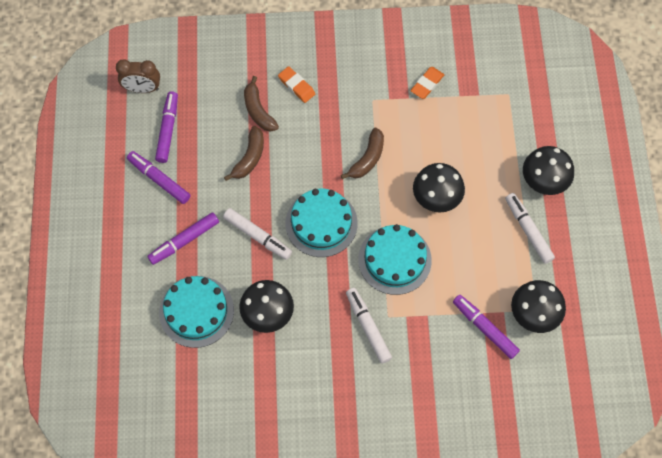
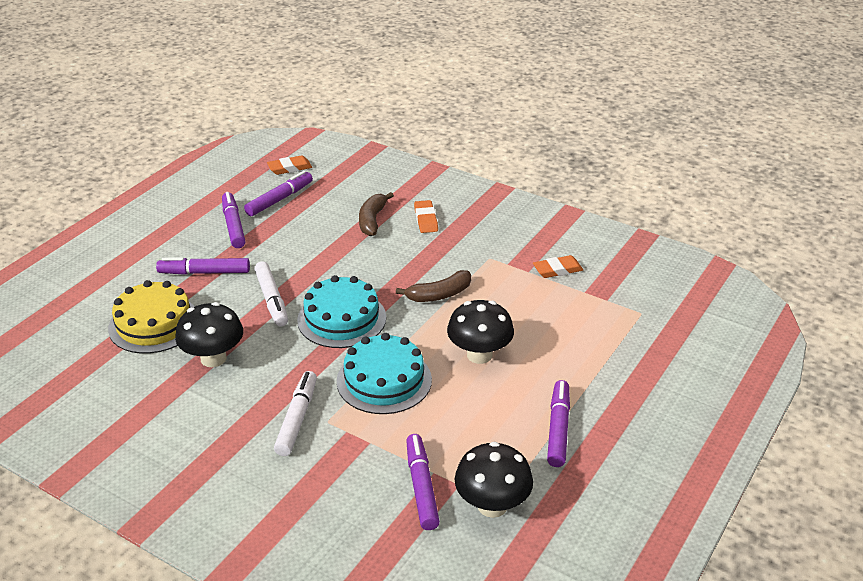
camera: 35 degrees right, 30 degrees down
(142, 89) = (289, 168): brown clock -> orange eraser
(196, 311) = (154, 324): turquoise cake -> yellow cake
(249, 158) = (328, 246): brown banana -> none
(528, 230) = (558, 429): white marker -> purple marker
(543, 181) = (616, 397): black mushroom -> none

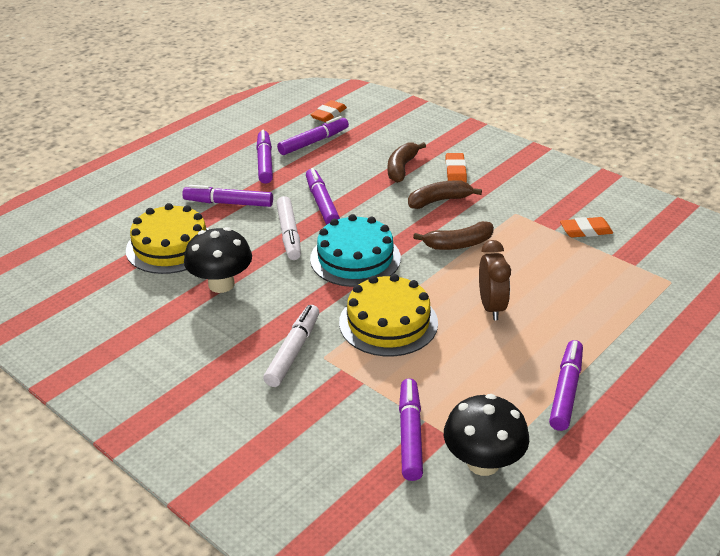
camera: 10 degrees right, 0 degrees up
(289, 168) = (328, 114): orange eraser -> orange eraser turned 45 degrees counterclockwise
(299, 264) = (322, 203): none -> purple marker
(384, 380) = (388, 322): turquoise cake -> yellow cake
(414, 251) = (439, 201): none -> brown banana
(479, 355) = (491, 307): black mushroom -> brown clock

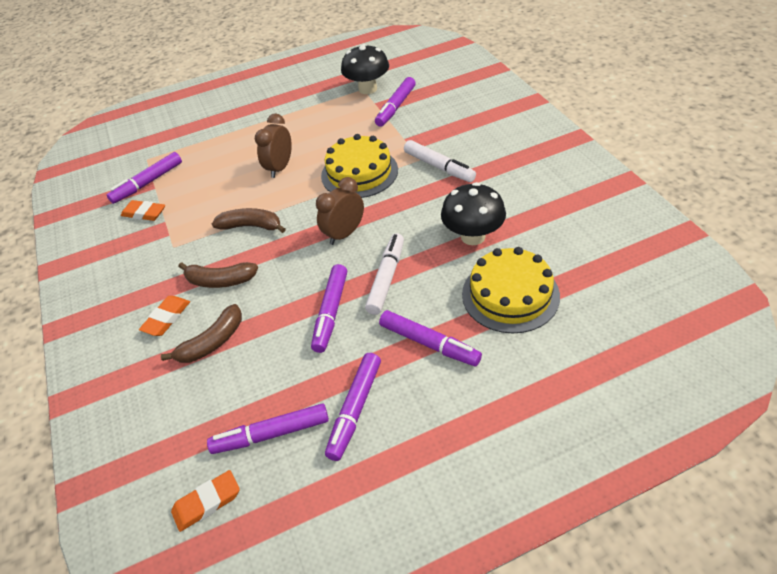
camera: 150 degrees left, 10 degrees up
(293, 351) = (439, 167): white marker -> white marker turned 90 degrees counterclockwise
(355, 258) = (344, 234): turquoise cake -> brown clock
(566, 391) = (290, 111): purple marker -> purple marker (147, 183)

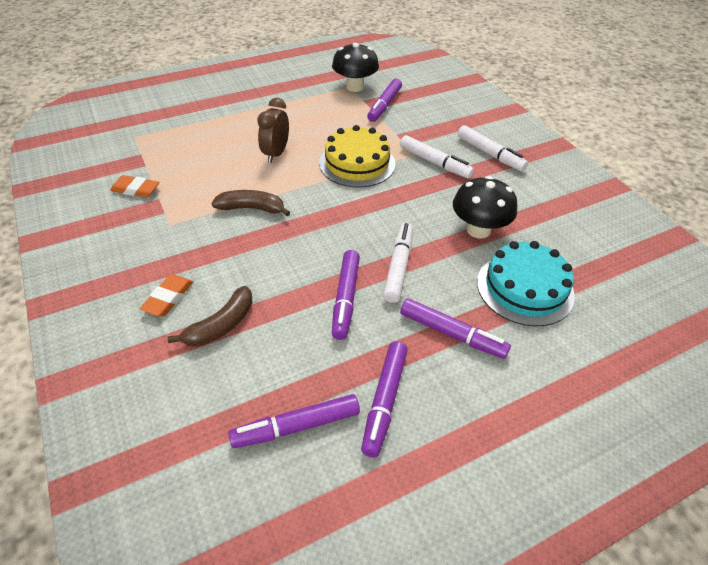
camera: 10 degrees left, 0 degrees up
(147, 183) = (137, 160): purple marker -> none
(207, 502) = (231, 504): orange eraser -> none
(220, 281) = (224, 261): brown banana -> none
(344, 234) = (350, 221): brown clock -> none
(498, 153) = (490, 154): none -> white marker
(510, 295) = (525, 288): yellow cake -> turquoise cake

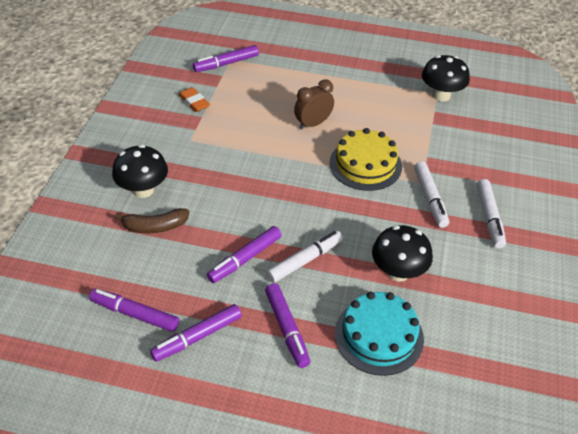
camera: 40 degrees right, 0 degrees up
(168, 298) = (143, 190): orange eraser -> black mushroom
(252, 208) = (252, 158): brown banana -> none
(384, 105) = (447, 125): purple marker -> purple marker (226, 63)

